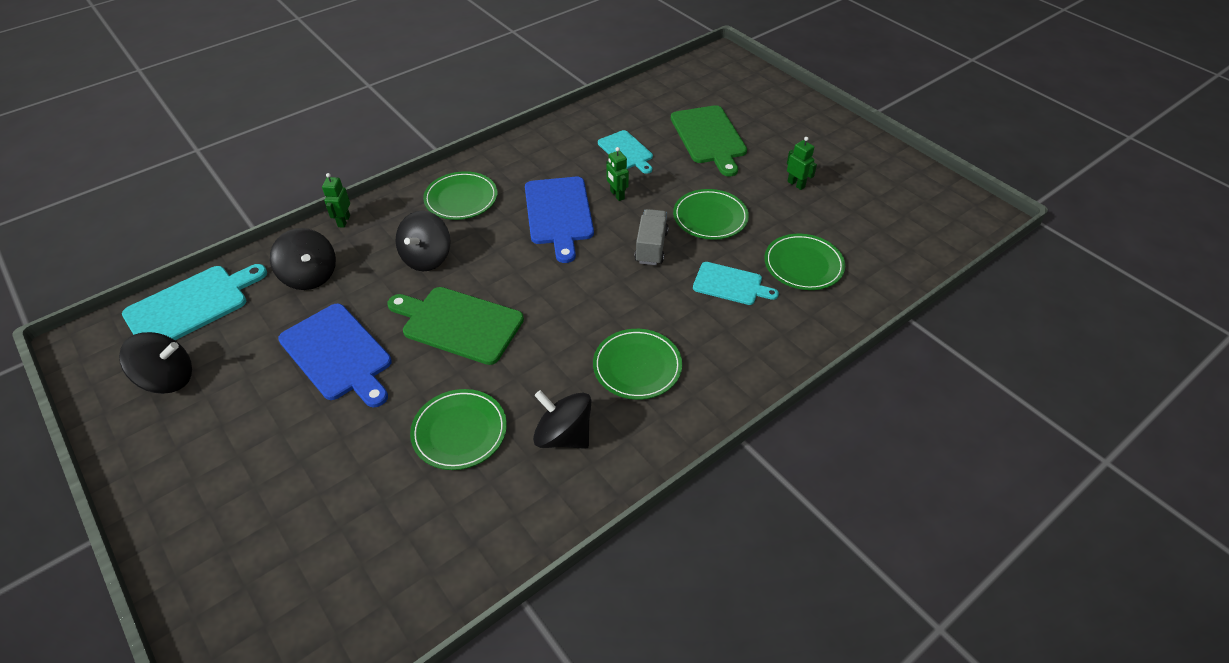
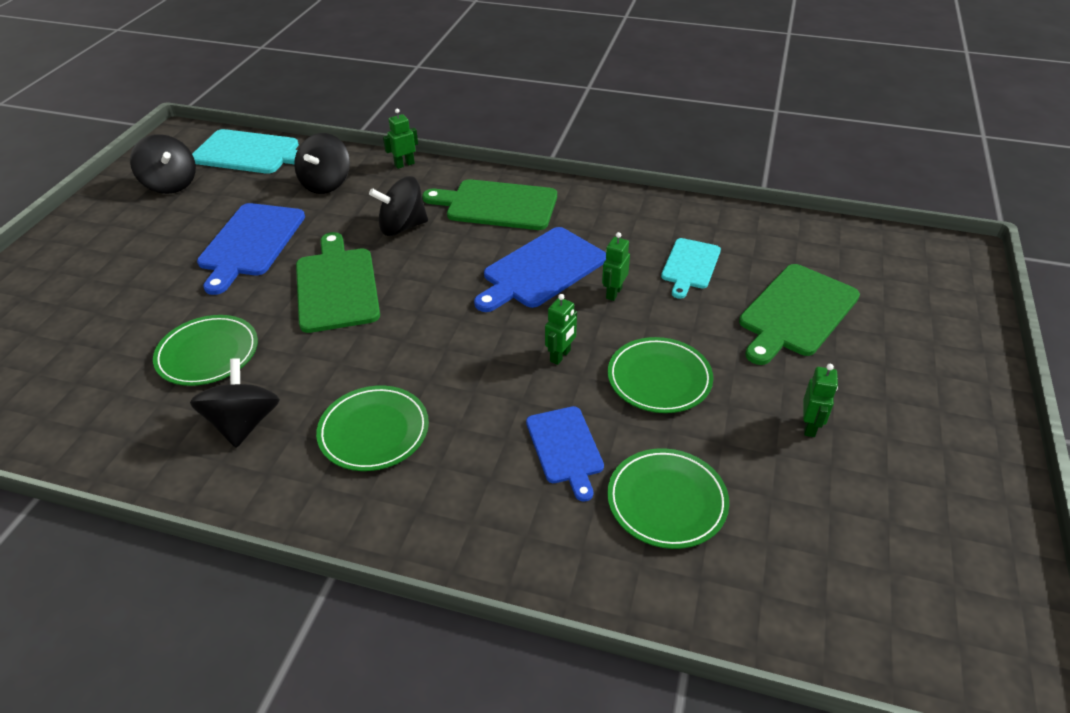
camera: 55 degrees right, 5 degrees down
(461, 199) = (497, 205): green plate -> green cutting board
(651, 247) = (560, 356): grey truck -> green robot
(730, 284) = (565, 448): turquoise cutting board -> blue cutting board

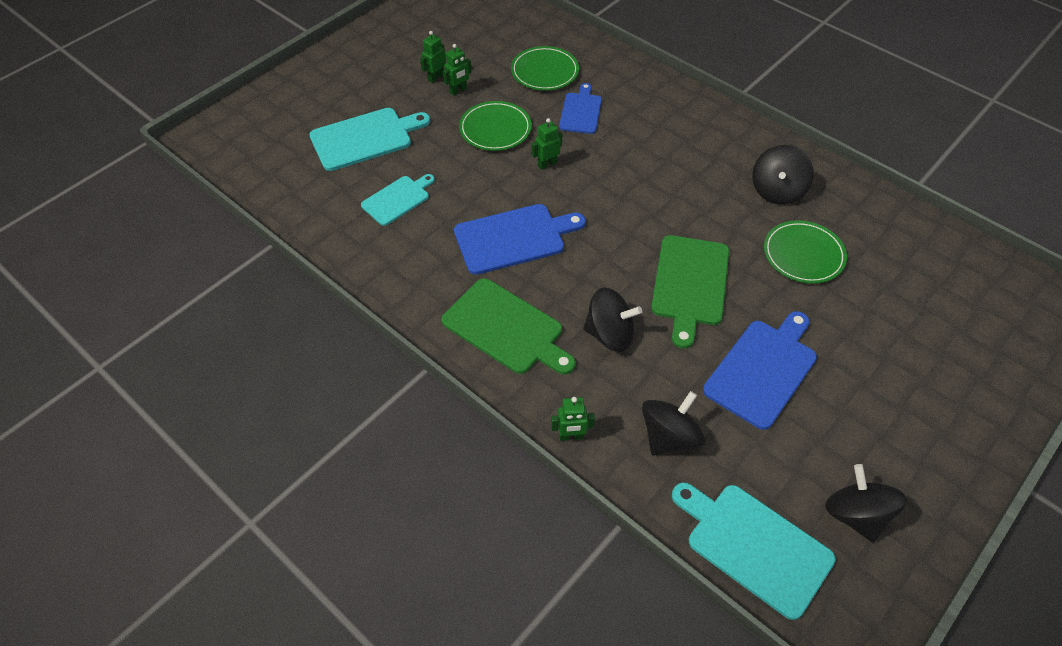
camera: 155 degrees left, 10 degrees up
(374, 431) = (692, 158): green plate -> none
(613, 293) = (474, 197): green robot -> green robot (458, 90)
(796, 312) = (365, 138): green cutting board -> turquoise cutting board

